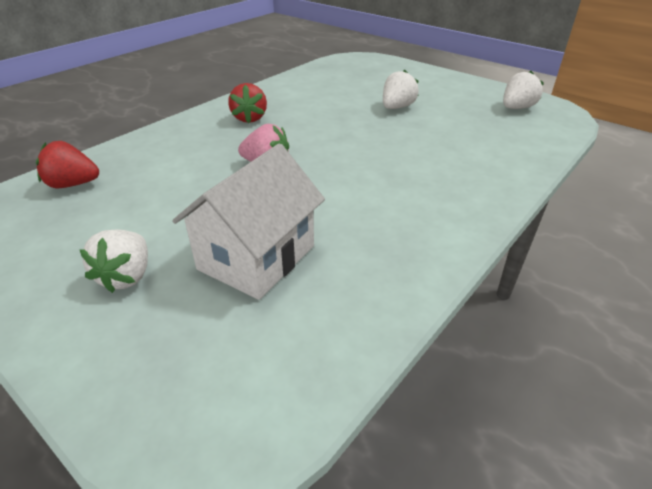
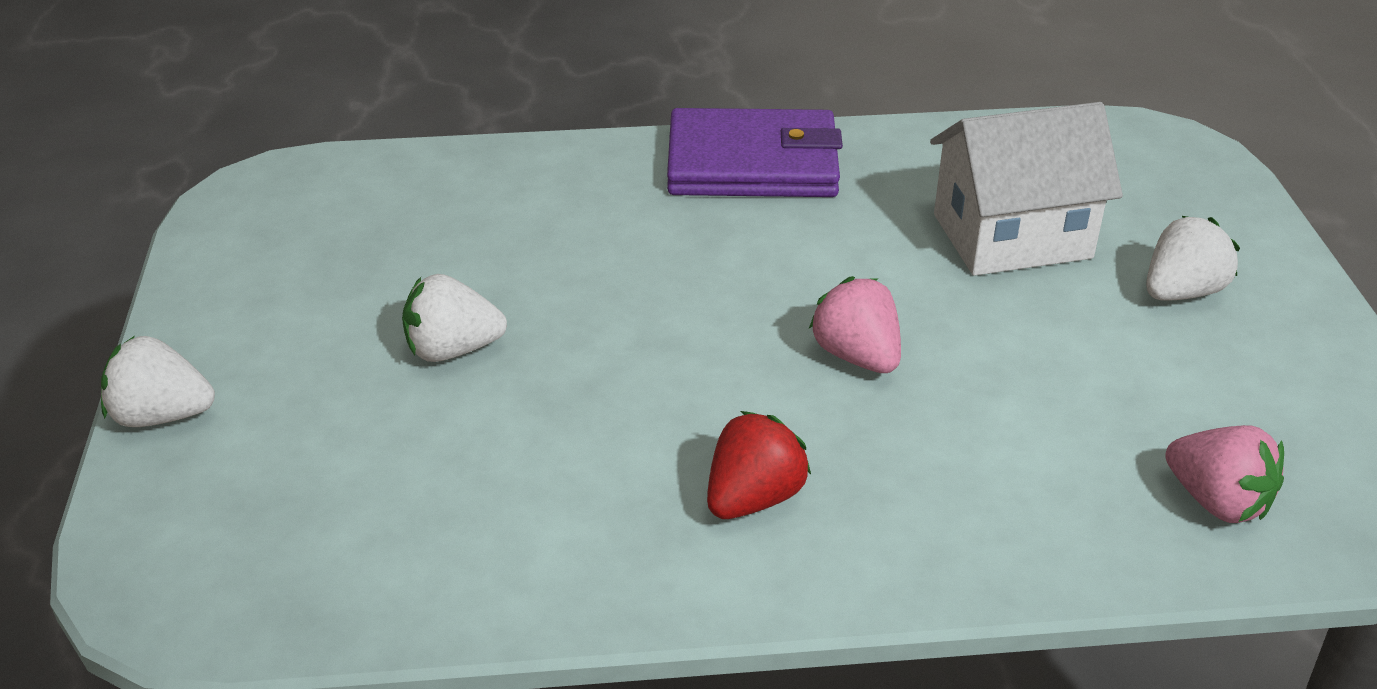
camera: 135 degrees left, 0 degrees up
(73, 184) = (1217, 502): red strawberry -> pink strawberry
(443, 220) = (752, 163): none -> purple wallet
(516, 108) = (291, 229): white strawberry -> white strawberry (161, 416)

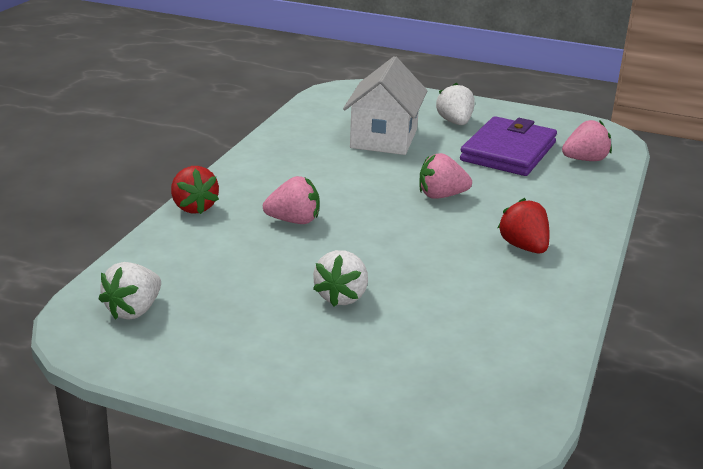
camera: 65 degrees left, 10 degrees down
(161, 416) = (318, 413): white strawberry -> white strawberry (134, 310)
(602, 152) = (194, 207): none -> red strawberry
(636, 242) = (294, 221): none -> pink strawberry
(752, 163) = (256, 173): purple wallet -> purple wallet (508, 152)

